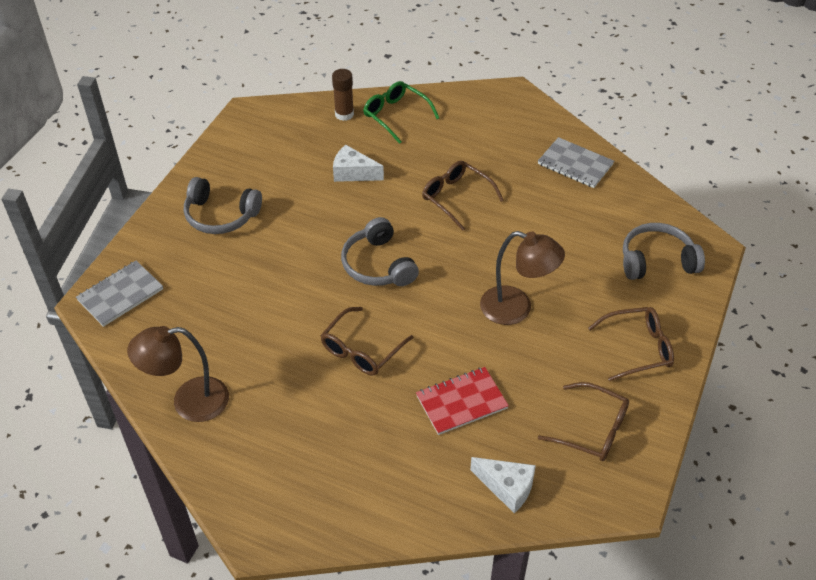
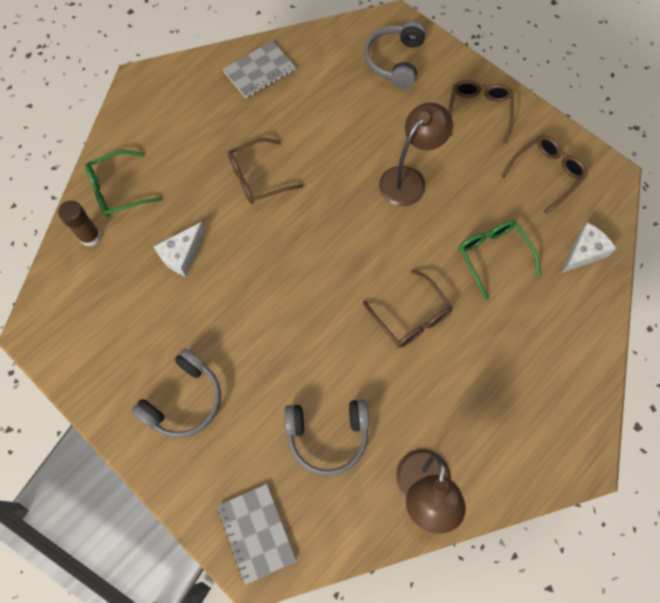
camera: 70 degrees left, 20 degrees up
(378, 265) = (315, 271): grey headphones -> grey headphones (327, 435)
(461, 402) = (493, 256): red notebook -> green glasses

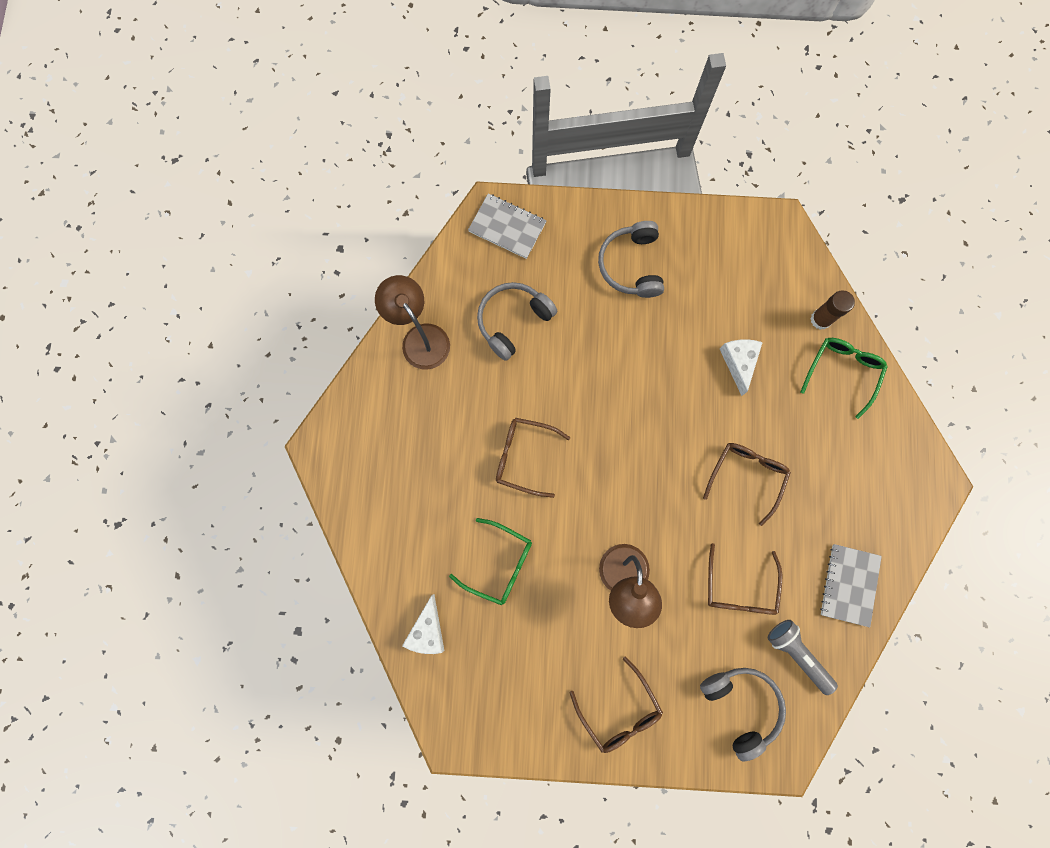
camera: 140 degrees right, 10 degrees up
(332, 61) = (797, 654): none -> grey flashlight
(546, 174) = (511, 690): brown glasses -> brown glasses (739, 588)

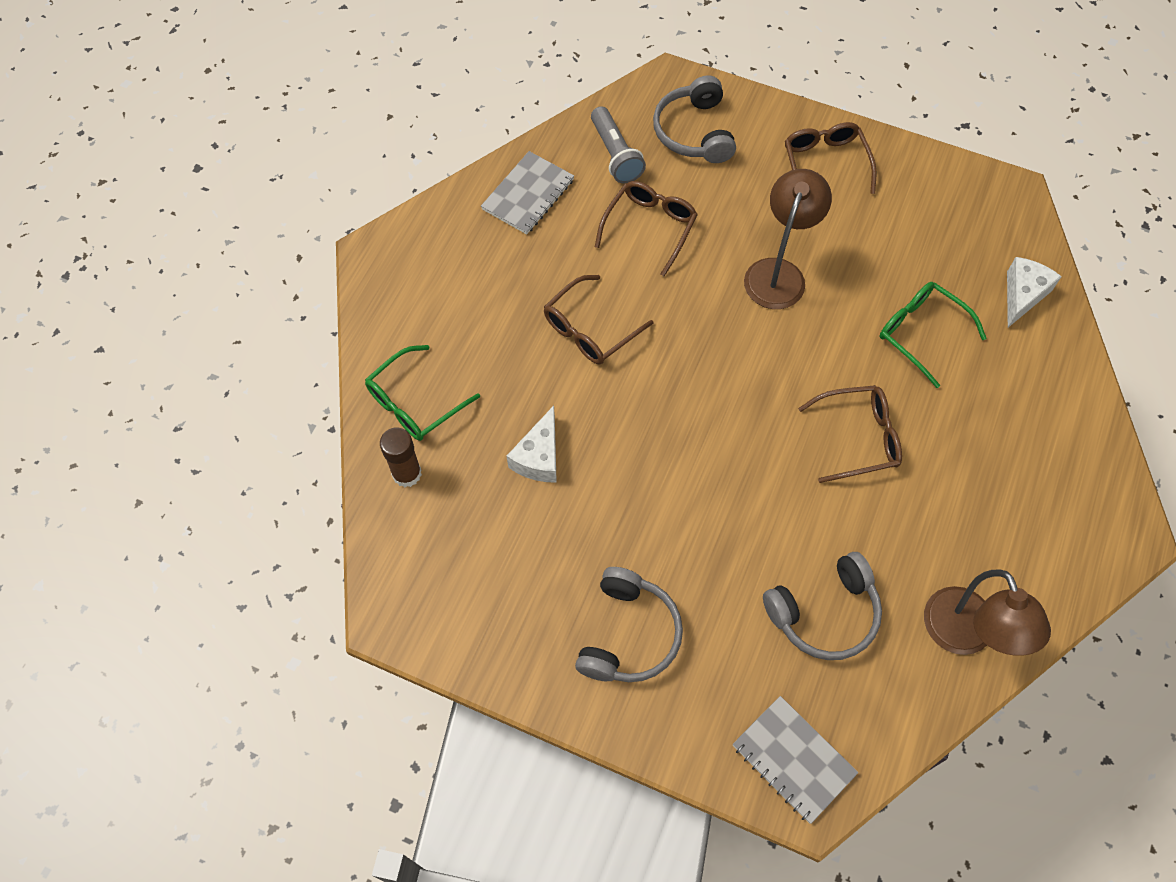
camera: 160 degrees left, 15 degrees down
(523, 457) = (858, 438): brown glasses -> brown glasses turned 45 degrees counterclockwise

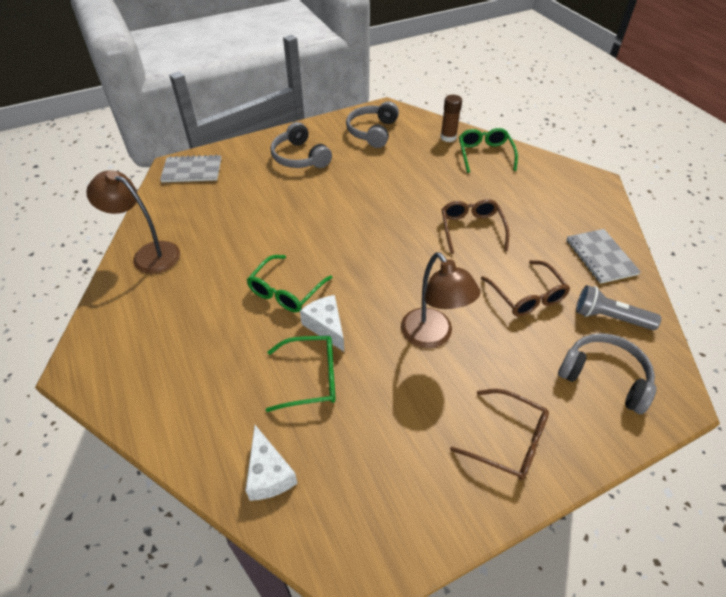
camera: 130 degrees right, 15 degrees down
(539, 457) = (413, 175): white cheese -> white cheese (326, 327)
(824, 613) = (226, 216): grey headphones -> grey headphones (372, 132)
(858, 438) = (286, 291): brown glasses -> green glasses

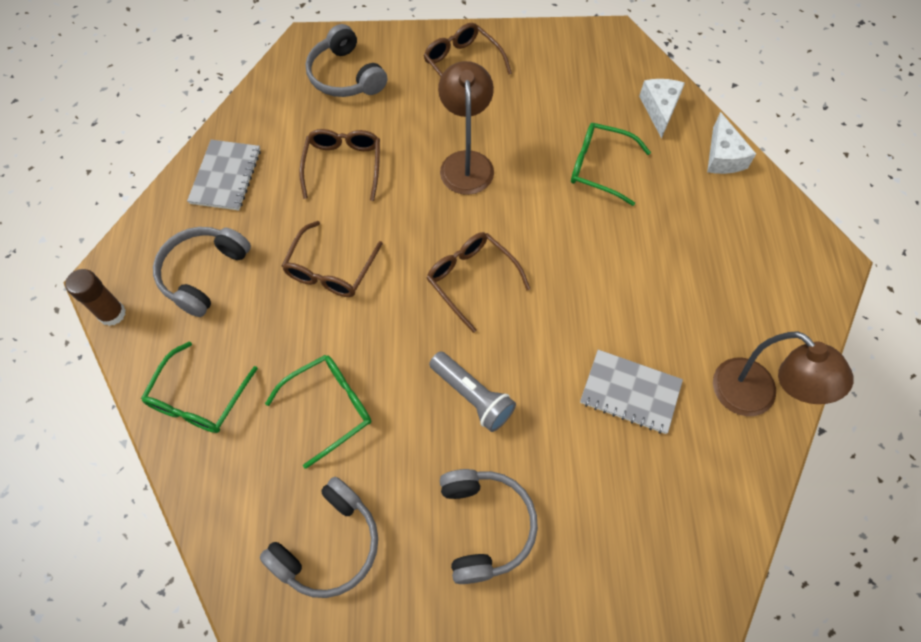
camera: 155 degrees left, 15 degrees up
(192, 170) = (676, 571): grey notebook -> grey notebook (630, 392)
(286, 291) = (593, 270): green glasses -> green glasses (330, 407)
(326, 327) = (565, 211): white cheese -> white cheese (723, 156)
(373, 255) = (471, 279): none -> brown glasses
(448, 137) = (218, 468): brown glue stick -> brown glue stick (112, 314)
(546, 201) = (203, 274): none -> grey headphones
(609, 318) = (288, 116): grey flashlight -> grey flashlight (472, 396)

